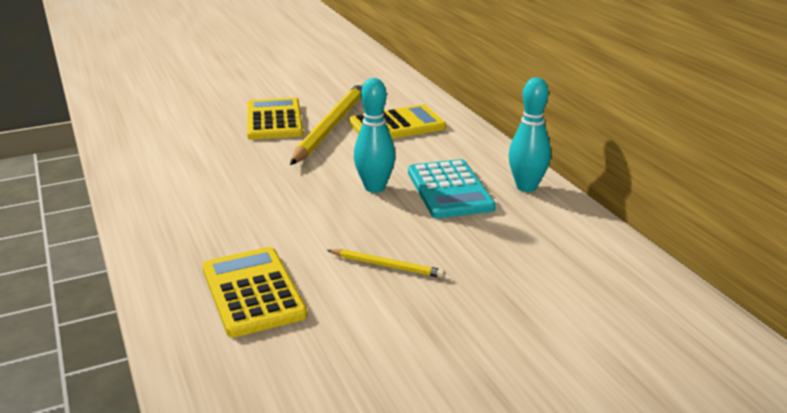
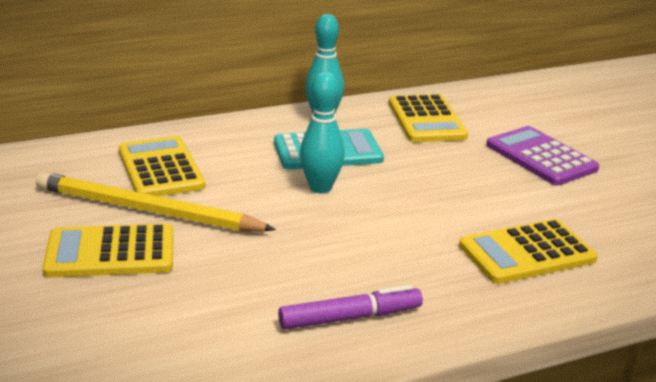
camera: 90 degrees left, 0 degrees up
(174, 201) = (350, 317): none -> purple marker
(387, 265) = (468, 187): yellow pencil -> none
(478, 325) = (541, 157): none -> purple calculator
(552, 247) = (426, 120): none -> yellow calculator

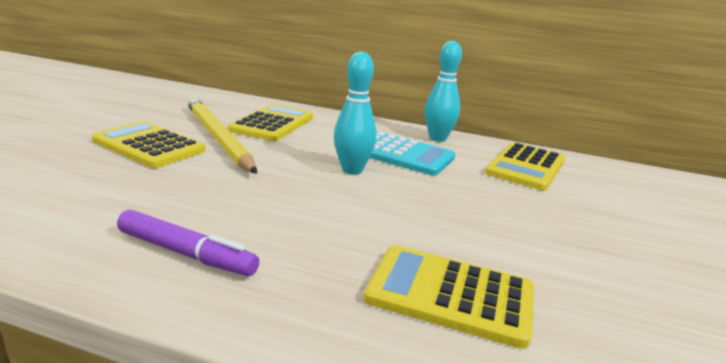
camera: 40 degrees right, 5 degrees down
(541, 157) = (607, 230): purple calculator -> none

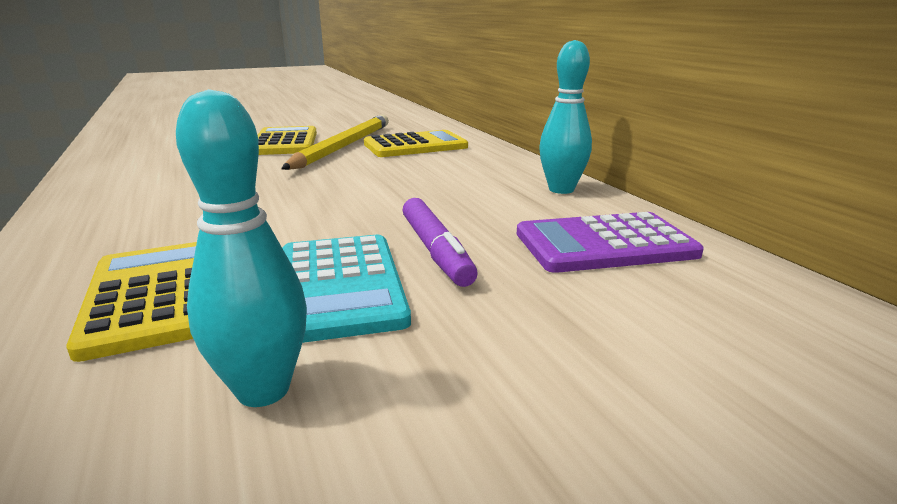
camera: 50 degrees right, 0 degrees up
(186, 253) = (123, 201): purple marker -> purple marker (436, 251)
(352, 170) = (377, 190): turquoise bowling pin -> turquoise bowling pin (263, 390)
(402, 155) = (468, 192): turquoise calculator -> turquoise calculator (340, 286)
(526, 167) = (604, 244): yellow calculator -> purple calculator

